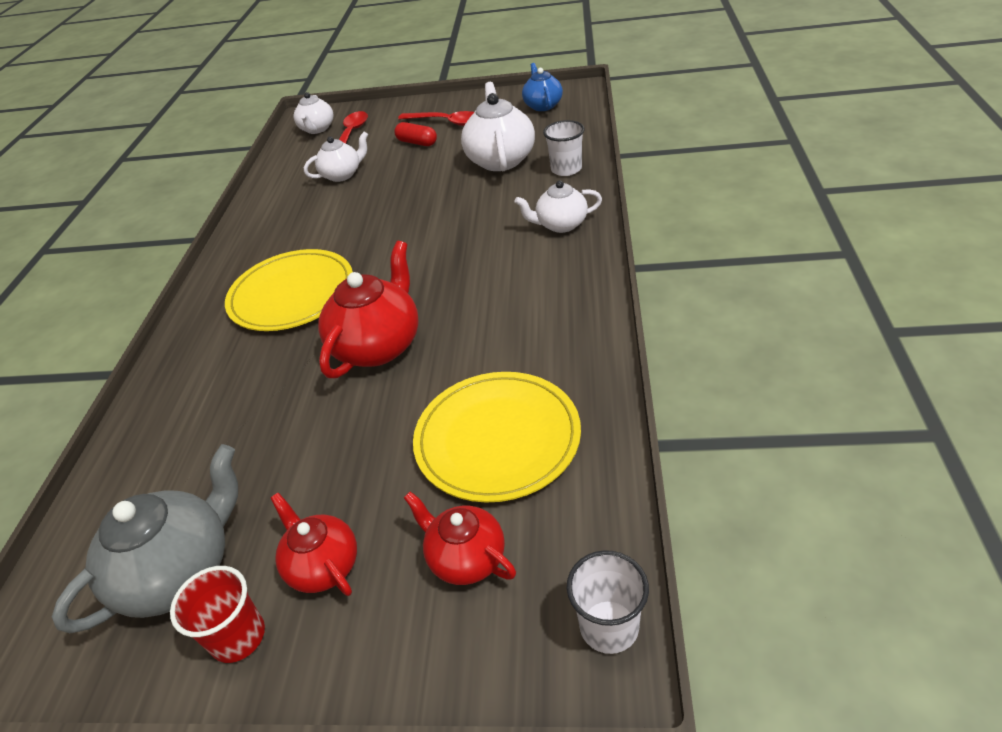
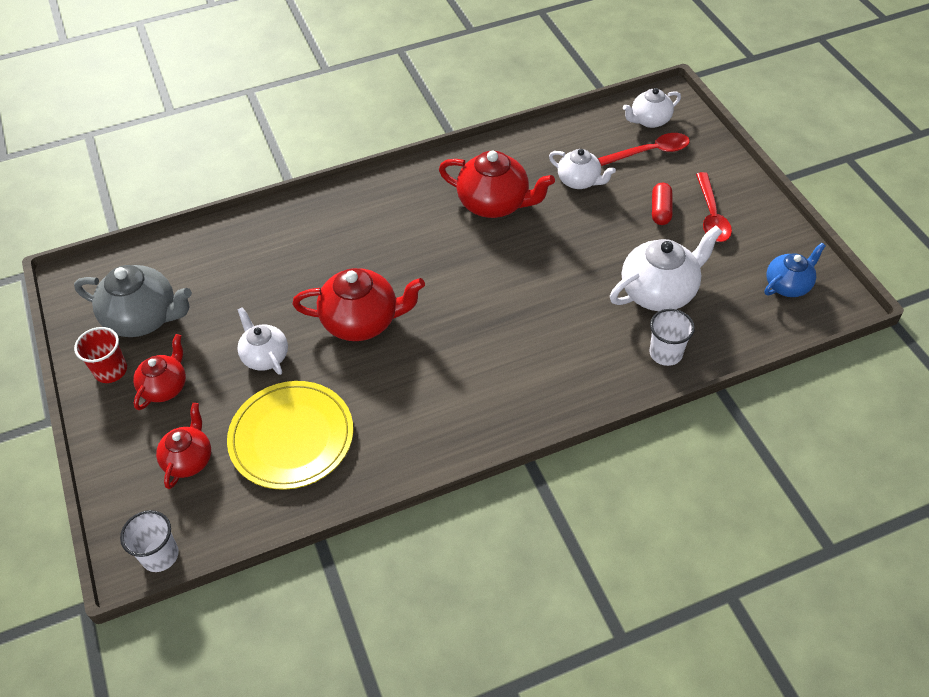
camera: 60 degrees right, 10 degrees up
(292, 294) = (401, 236): yellow plate -> none
(316, 226) = (494, 204): none -> red teapot
(561, 225) = (567, 383): white teapot -> white teapot (265, 356)

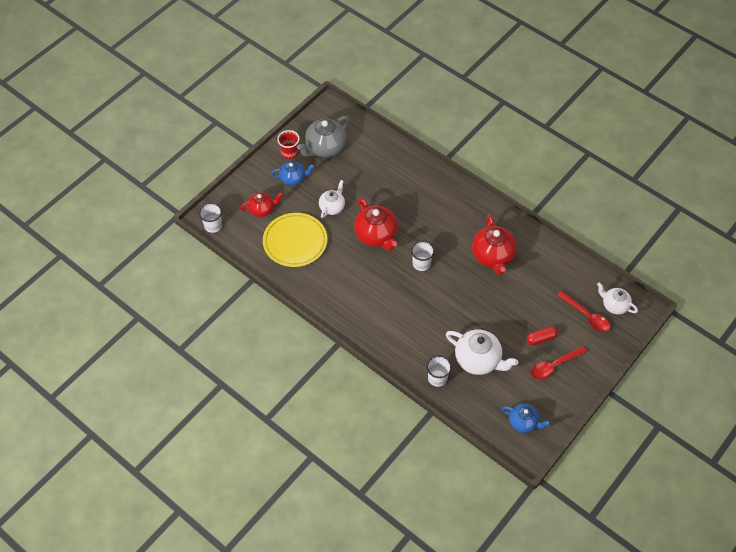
camera: 60 degrees right, 5 degrees up
(144, 318) = (325, 147): grey teapot -> grey teapot turned 60 degrees clockwise
(165, 387) = (293, 178): red teapot -> blue teapot
(452, 288) = (421, 263): none -> white cup
(579, 181) = (537, 289): white teapot -> none

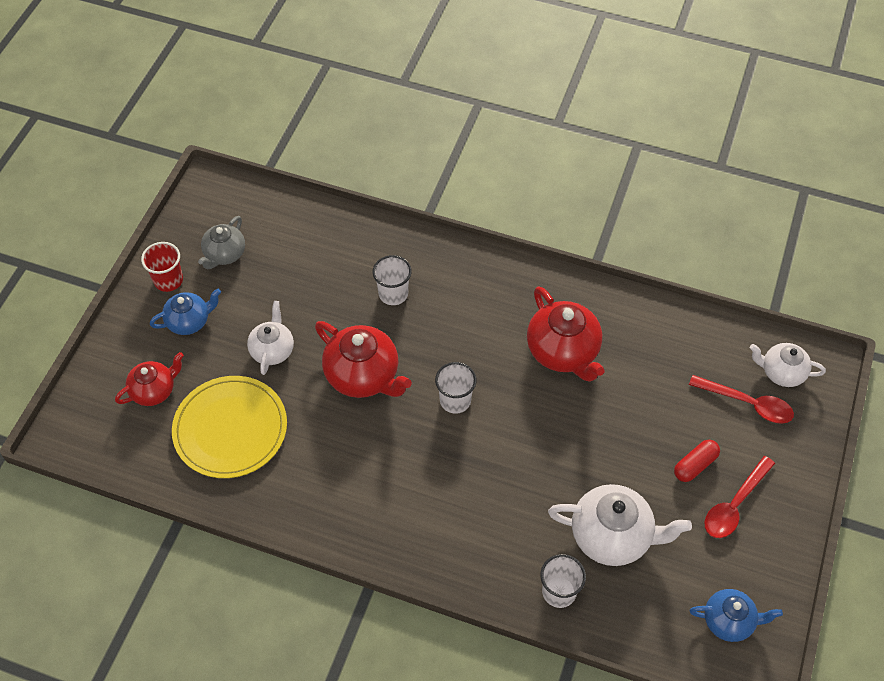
camera: 20 degrees left, 0 degrees up
(213, 225) = (77, 446): white cup -> white cup (393, 294)
(325, 147) = (224, 254): grey teapot -> grey teapot, size x0.62

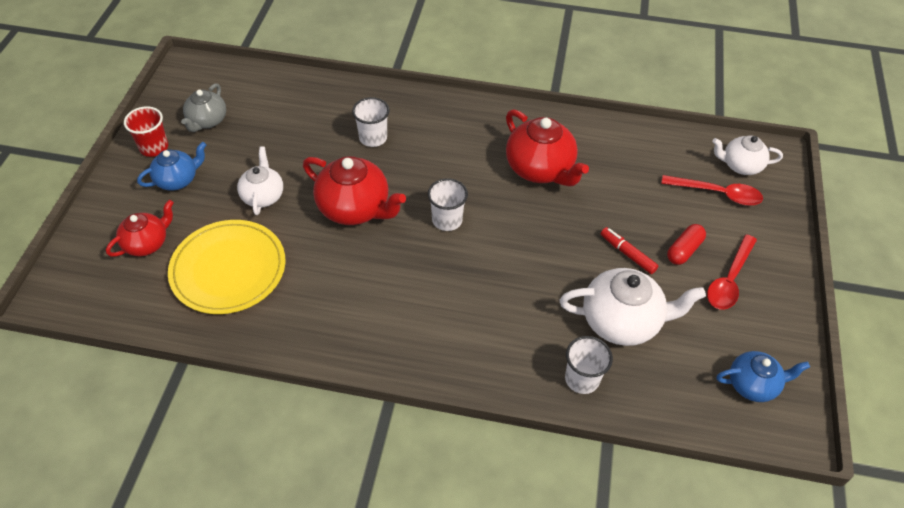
camera: 10 degrees left, 5 degrees down
(634, 462) = (627, 254): none -> red marker

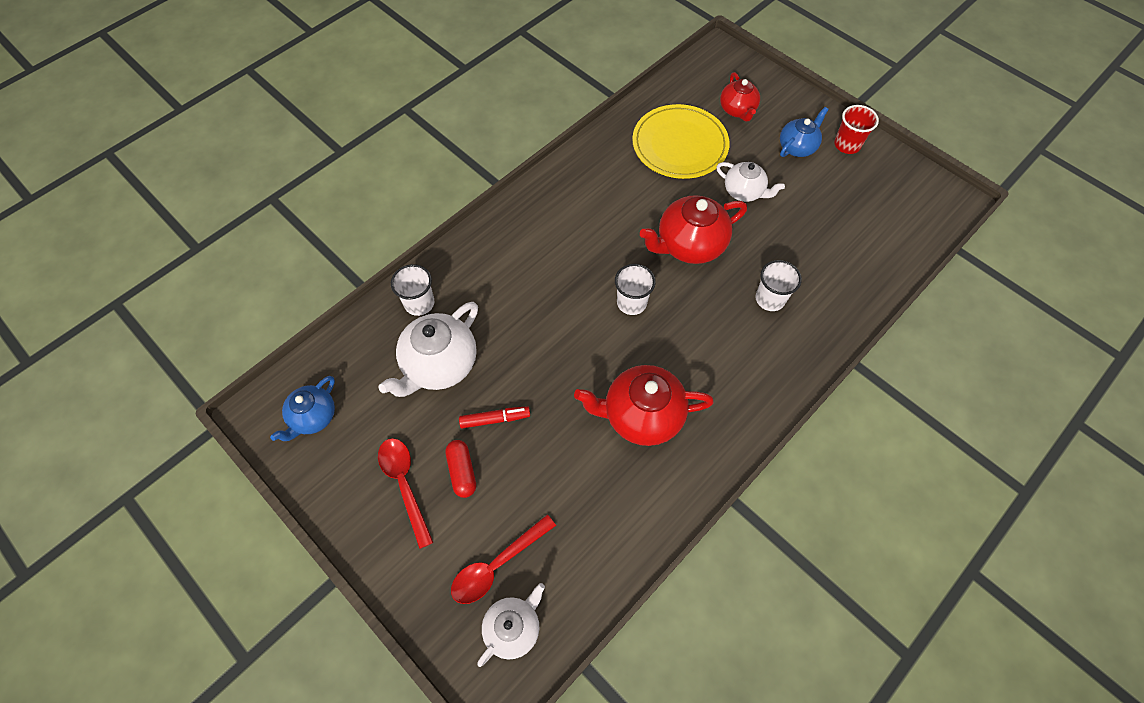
camera: 125 degrees right, 10 degrees up
(178, 180) = (797, 147): blue teapot -> blue teapot turned 135 degrees counterclockwise
(207, 121) = (863, 189): grey teapot -> none

